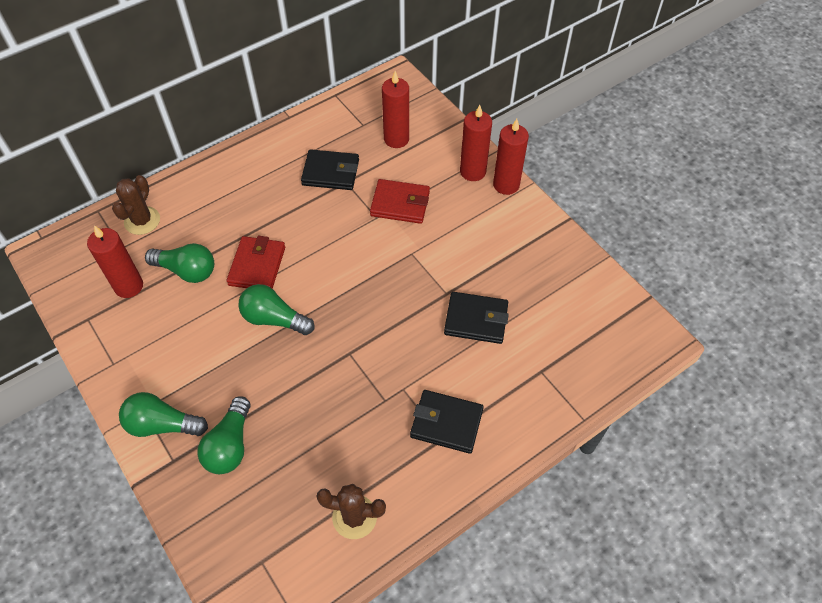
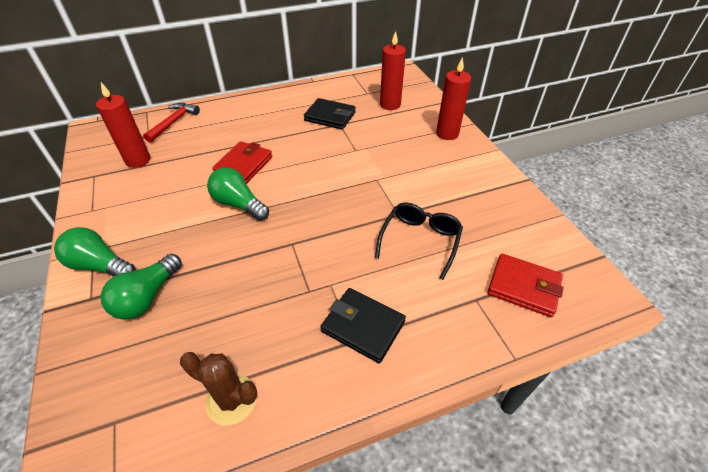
camera: 15 degrees right, 10 degrees down
(142, 221) = (173, 122): brown cactus -> red hammer
(187, 271) = (187, 158): green light bulb -> none
(400, 204) = (378, 144): red wallet -> red wallet (523, 287)
(476, 320) = (420, 240): black wallet -> black glasses
(506, 185) = (474, 146): red candle -> none

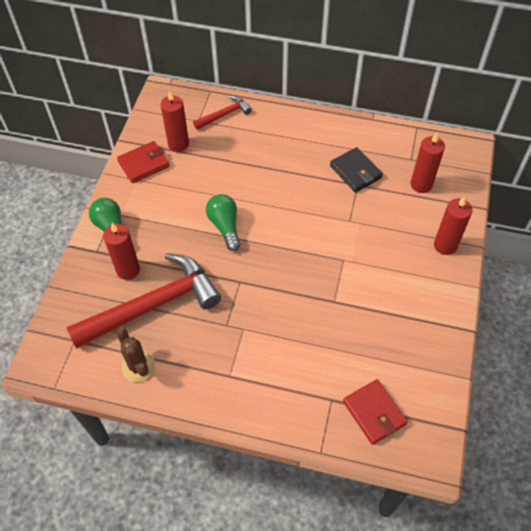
camera: 35 degrees right, 10 degrees up
(147, 297) = (128, 270): green light bulb -> red candle
(205, 317) = (153, 305): none -> red hammer
(244, 165) = (251, 190): red wallet -> red wallet (144, 164)
(363, 326) = (242, 370): black wallet -> none
(420, 240) = (331, 333): black glasses -> none

